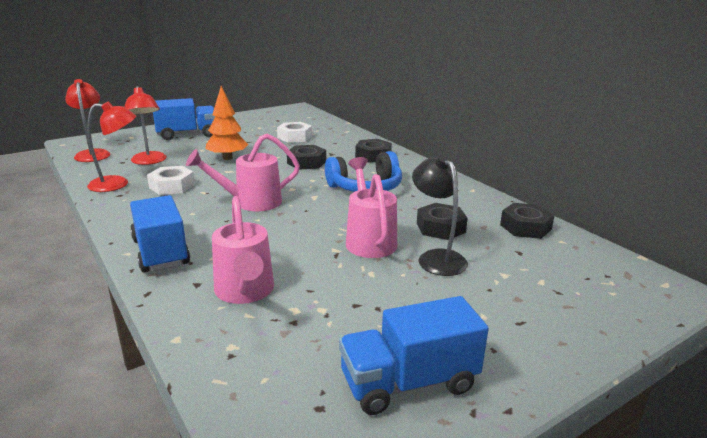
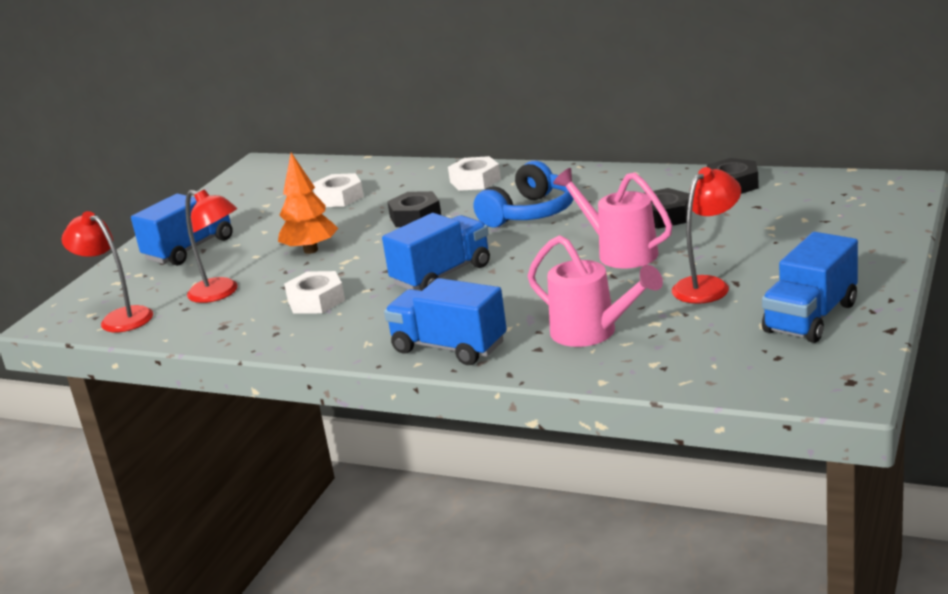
camera: 30 degrees left, 0 degrees up
(117, 184) = (244, 327): red lamp -> red lamp (708, 285)
(251, 202) = (442, 275): pink watering can -> blue truck
(373, 156) = (475, 181): black nut -> white nut
(436, 258) = (700, 239): black lamp -> none

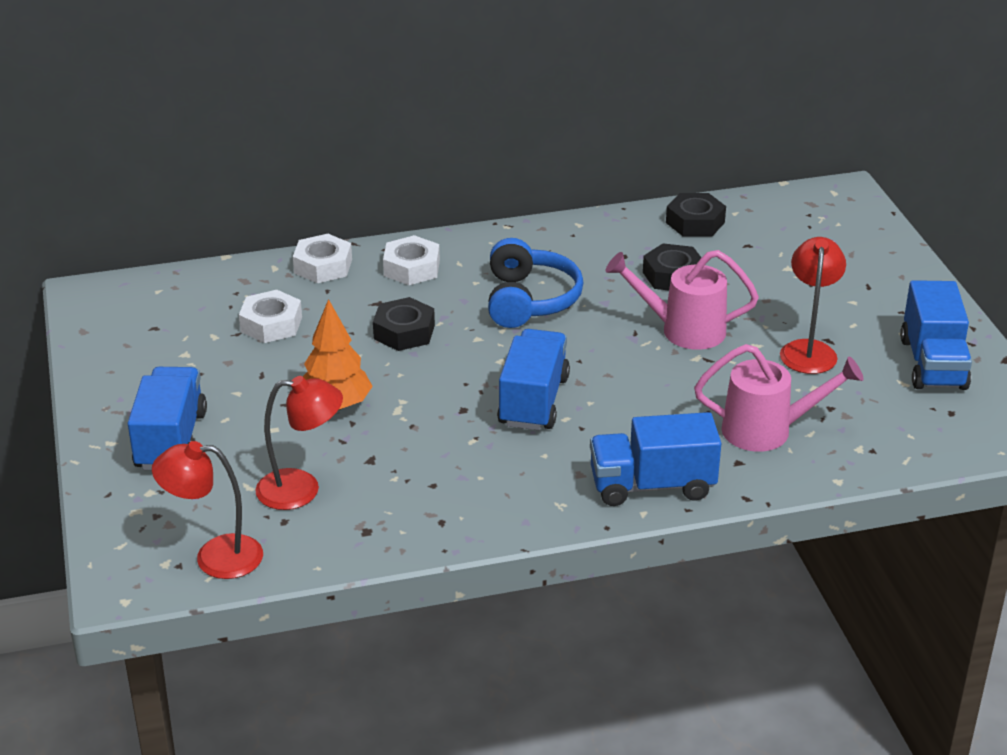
camera: 40 degrees left, 10 degrees up
(316, 300) = (433, 469): white nut -> white nut (323, 266)

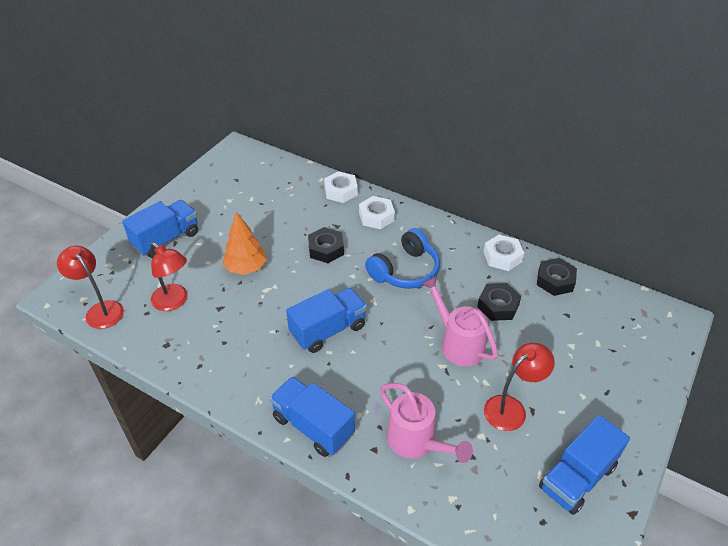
camera: 45 degrees right, 10 degrees up
(271, 324) = (280, 207): white nut -> white nut (502, 257)

